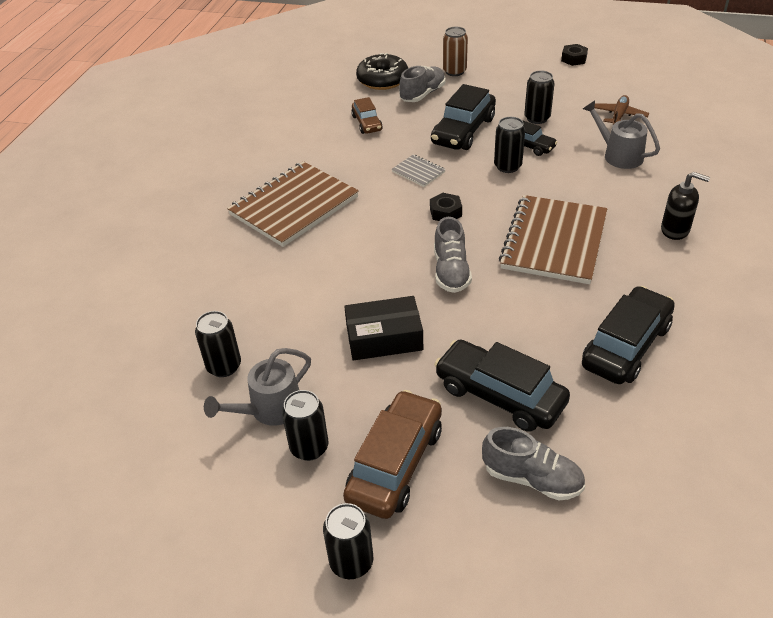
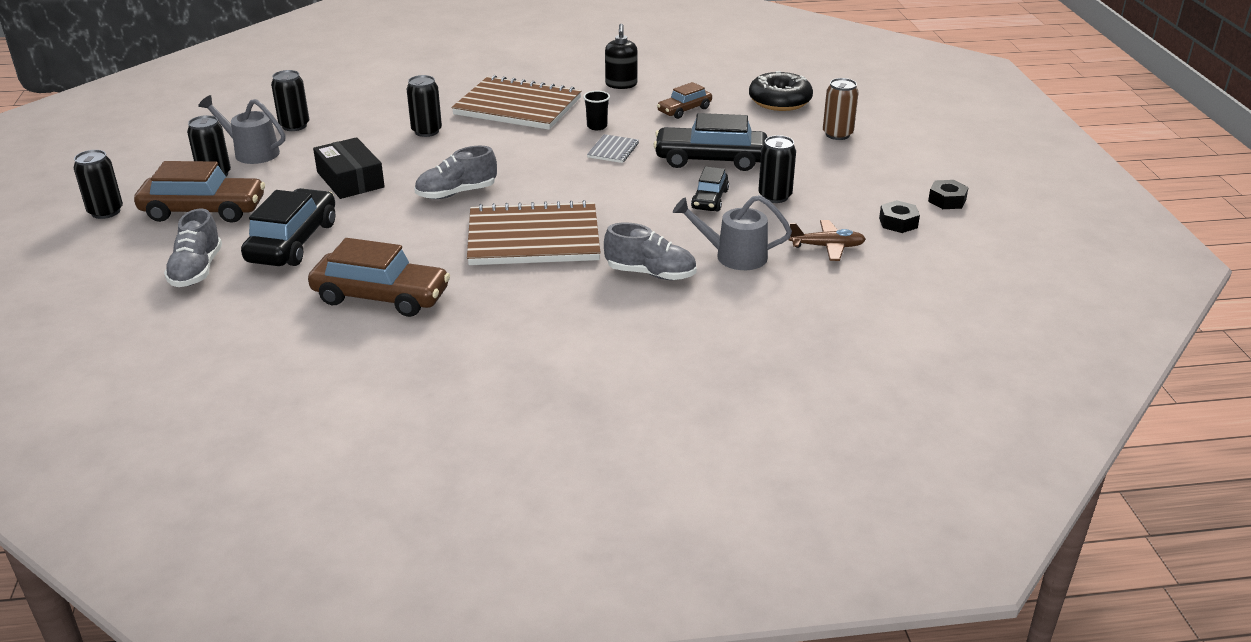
camera: 65 degrees right, 10 degrees down
(367, 171) = (597, 126): none -> black cup
(423, 94) = (769, 126): grey shoe -> grey shoe (651, 273)
(445, 212) = (550, 175): black nut -> black nut (898, 223)
(507, 166) = (658, 194): black can -> black can (426, 131)
(618, 155) = (733, 256): grey watering can -> grey watering can turned 105 degrees counterclockwise
(626, 346) = (381, 297): black car -> brown car
(675, 230) = (597, 308): black soap dispenser -> black soap dispenser (621, 85)

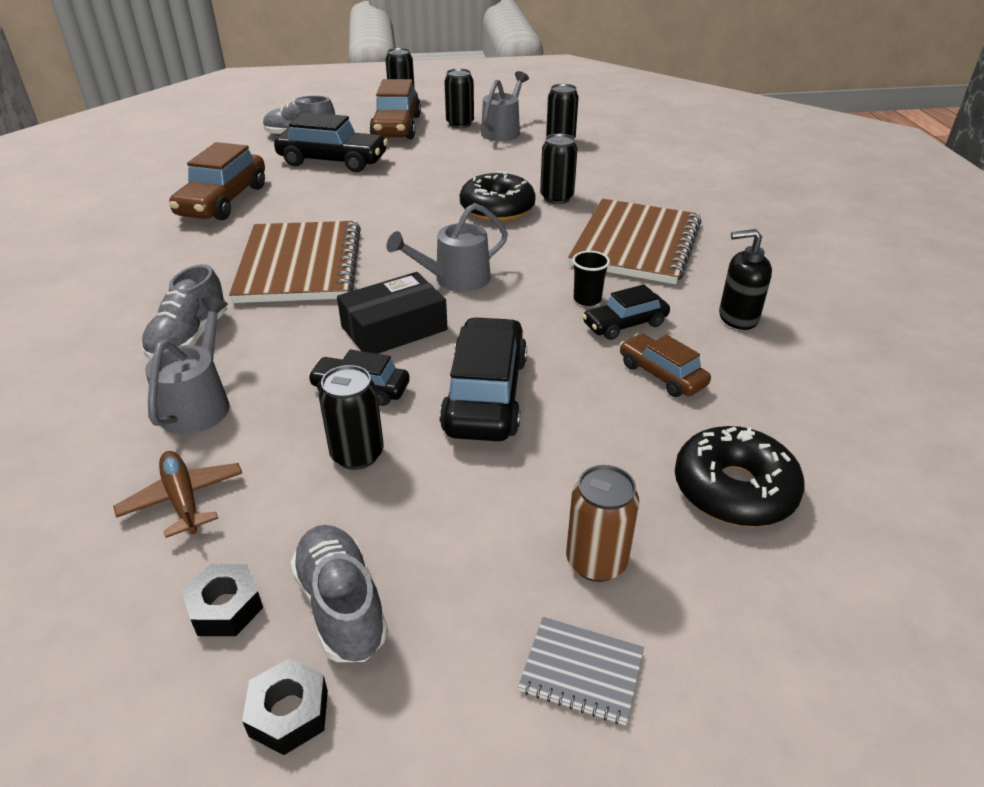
camera: 90 degrees right, 5 degrees up
(350, 179) = (446, 172): black box -> black box (394, 328)
(441, 156) = (497, 209): none -> black donut
(456, 193) = (409, 221): grey shoe -> grey shoe (341, 605)
(565, 172) = (454, 280): none -> grey watering can
(613, 150) = (514, 312): grey notebook -> grey notebook (581, 671)
(629, 116) = (625, 324): none -> black car
(827, 247) = (183, 499): brown plane -> brown plane turned 150 degrees clockwise

